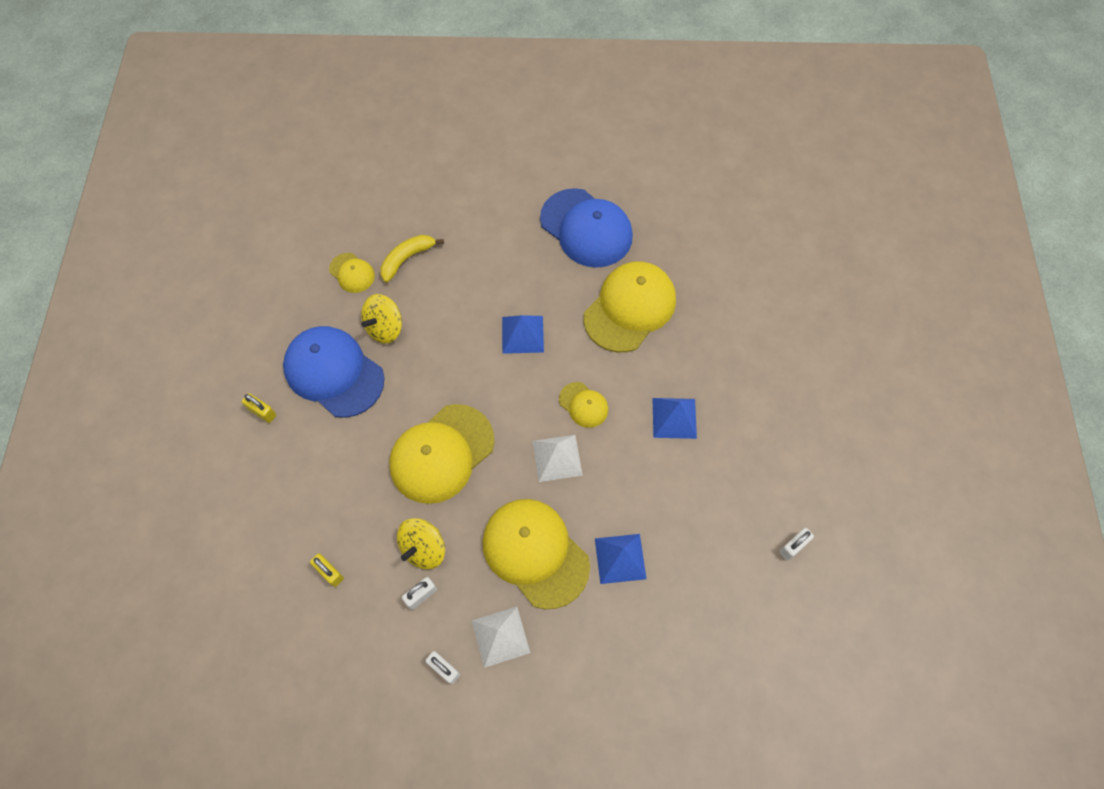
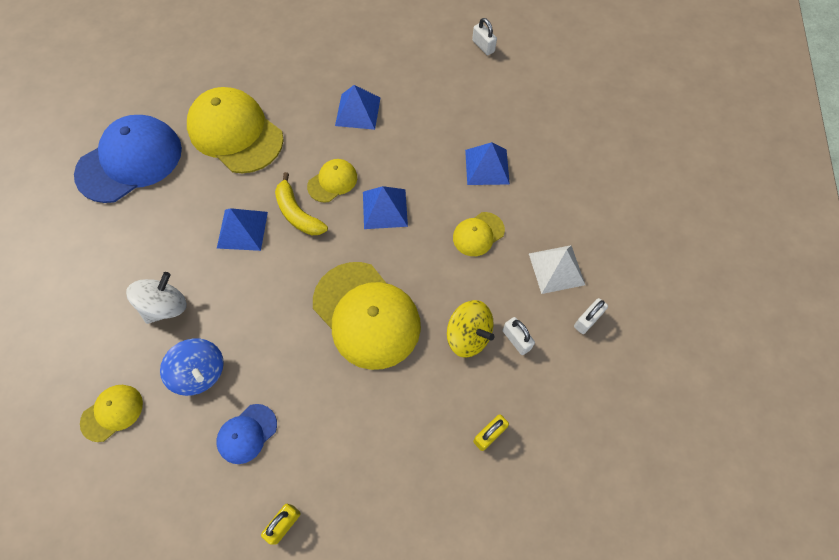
camera: 85 degrees left, 0 degrees up
(334, 372) = (247, 433): blue cap -> blue cap, size x0.49
(385, 328) = (200, 373): yellow spinning top -> blue spinning top
(407, 259) = (112, 346): yellow banana -> yellow banana (297, 213)
(443, 289) = (166, 306): none -> white spinning top
(535, 553) = (478, 234): yellow cap -> yellow cap, size x0.49
(557, 458) = (385, 208): white pyramid -> blue pyramid

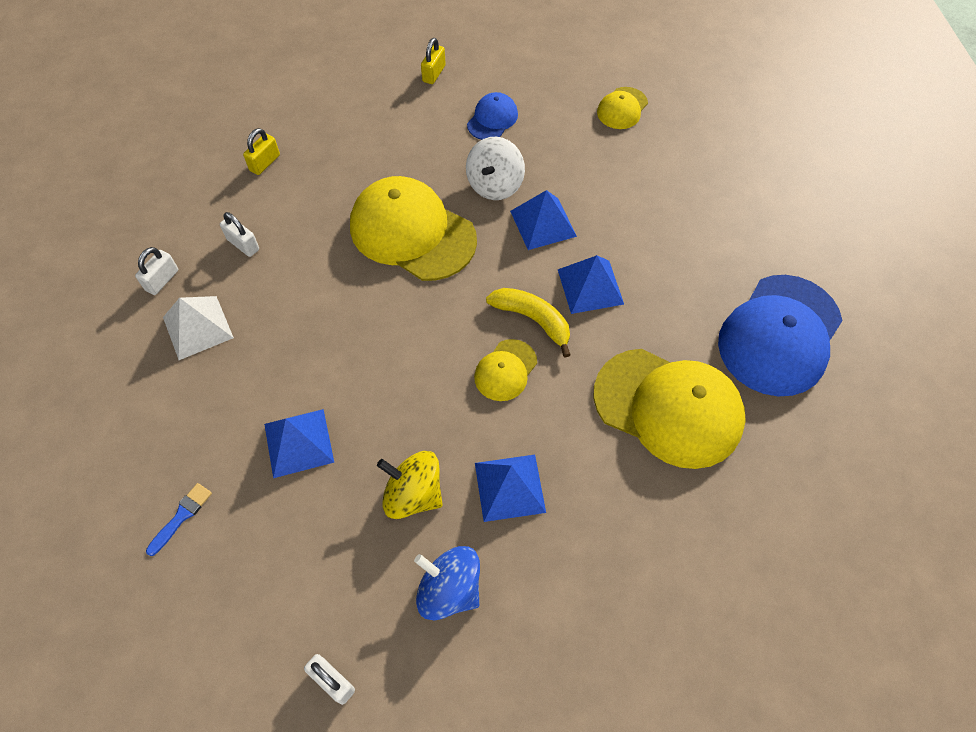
camera: 165 degrees right, 5 degrees down
(166, 306) = (628, 195): white spinning top -> white spinning top (495, 185)
(200, 373) = (560, 151): blue spinning top -> blue spinning top (449, 589)
(385, 208) = (426, 351): blue pyramid -> blue pyramid (543, 223)
(468, 336) = (296, 237): yellow spinning top -> yellow spinning top (413, 494)
(478, 234) = (299, 346): yellow cap -> none
(566, 140) = (181, 516): none -> blue brush

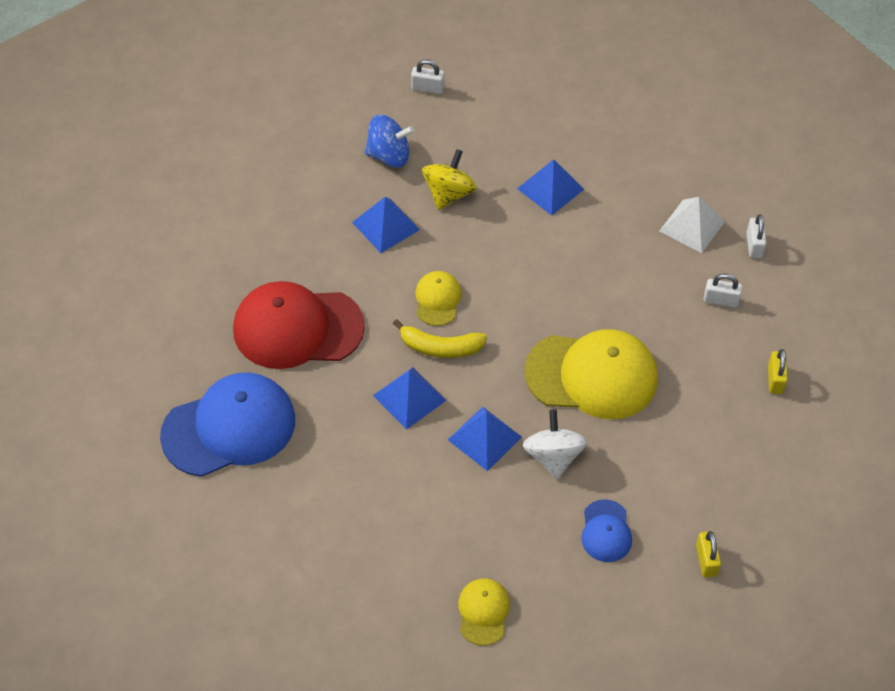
camera: 150 degrees right, 5 degrees down
(181, 516) = (588, 119): blue brush -> none
(413, 494) = (448, 193): yellow spinning top -> yellow spinning top turned 60 degrees counterclockwise
(668, 407) = (297, 328): yellow cap -> red cap
(779, 335) = (229, 427): blue cap -> blue cap turned 60 degrees clockwise

